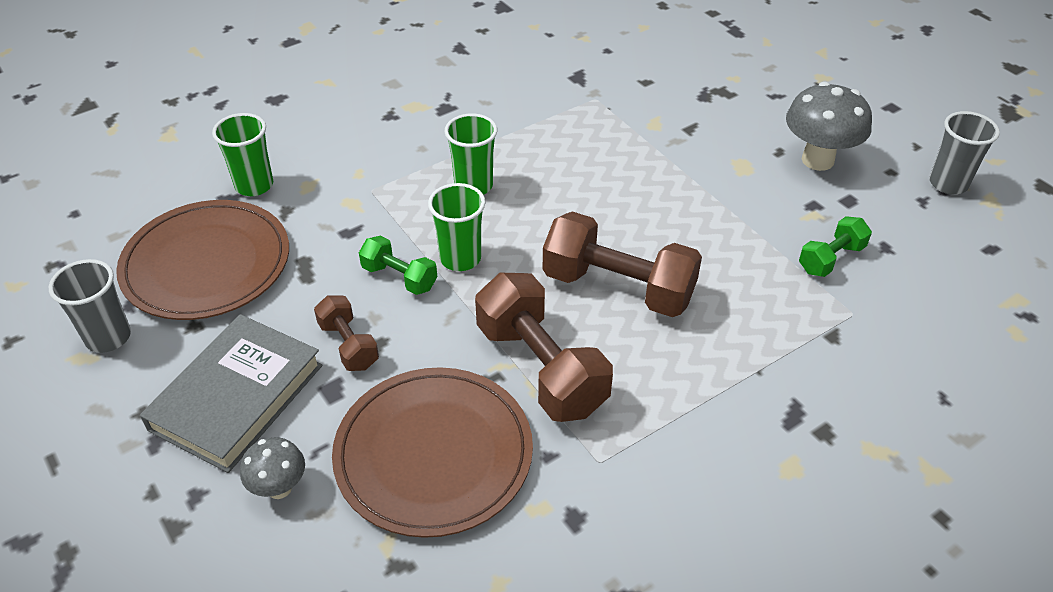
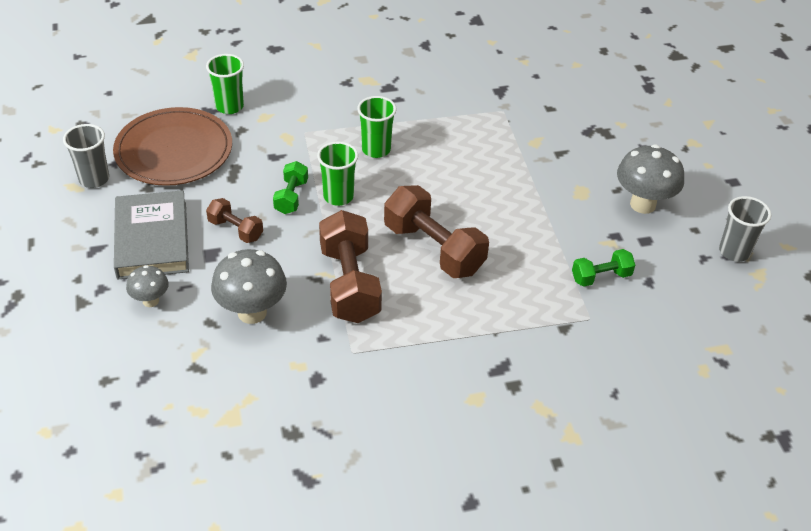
camera: 20 degrees right, 0 degrees up
(237, 397) = (152, 239): grey book -> grey book turned 60 degrees counterclockwise
(348, 345) = (235, 230): brown dumbbell -> brown dumbbell turned 45 degrees counterclockwise
(399, 277) = (291, 197): green dumbbell -> green dumbbell turned 45 degrees clockwise
(433, 454) = (252, 312): brown plate -> grey mushroom

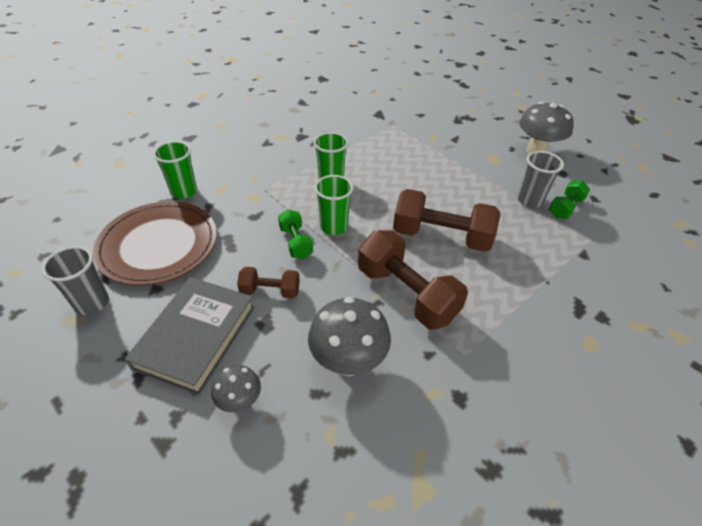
camera: 30 degrees left, 0 degrees up
(152, 239) = (196, 337): grey book -> grey book turned 60 degrees clockwise
(734, 252) = (615, 160): grey cup -> grey cup (529, 200)

